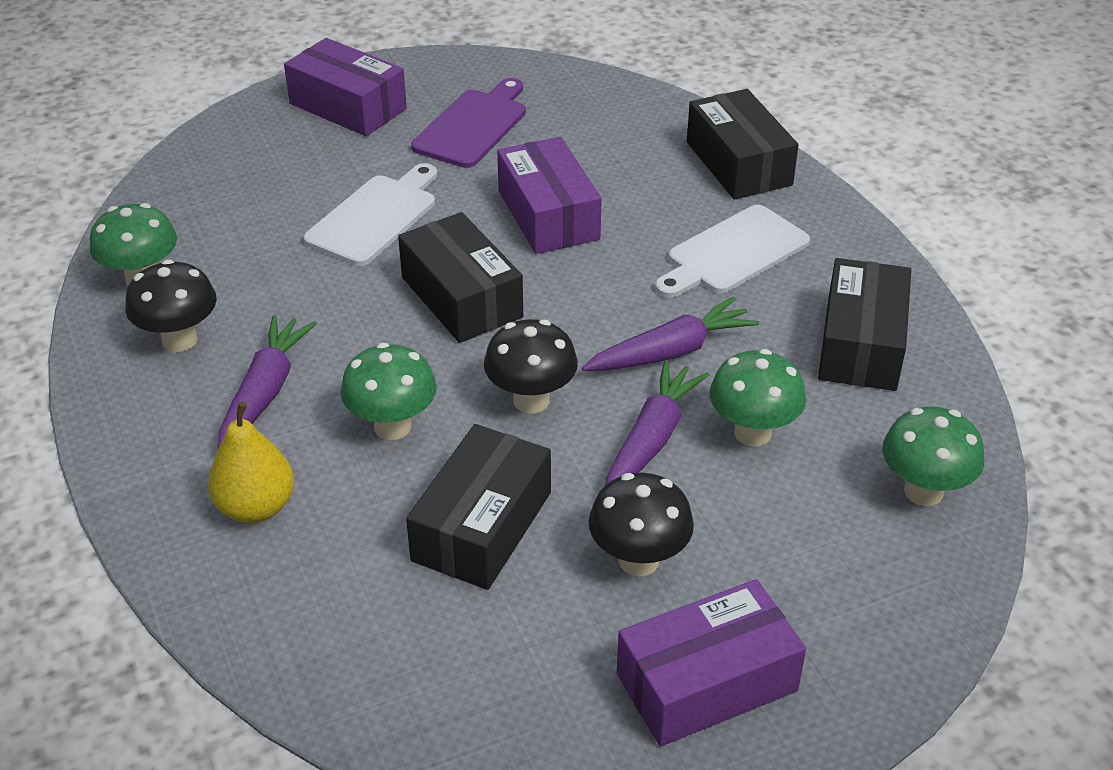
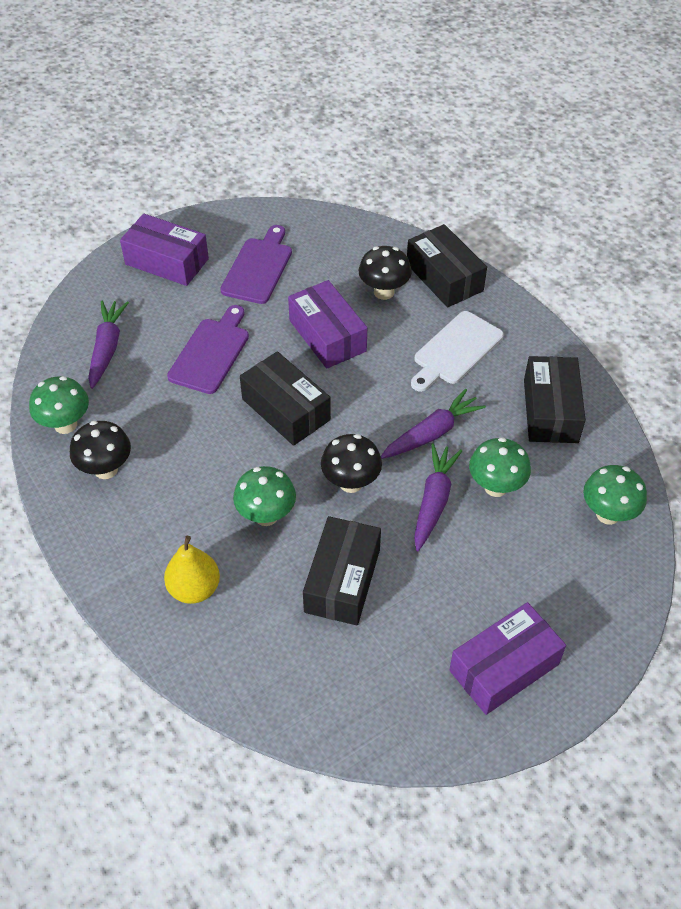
camera: 10 degrees left, 10 degrees up
(265, 391) = (175, 501): purple carrot -> purple carrot (107, 348)
(375, 217) = (211, 352): white cutting board -> purple cutting board
(638, 560) = (445, 590): black mushroom -> black mushroom (384, 292)

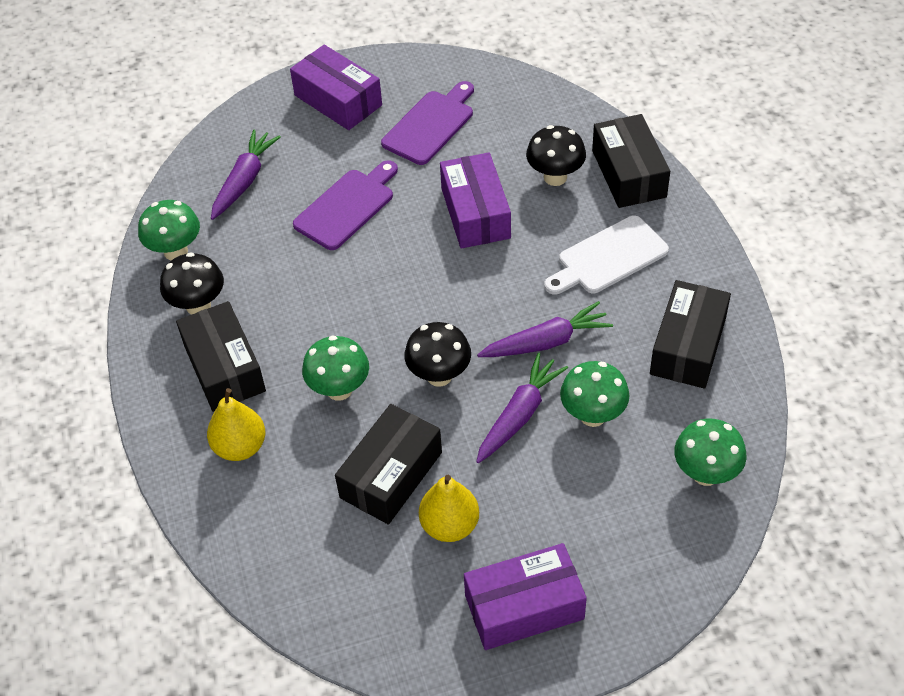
camera: 20 degrees right, 0 degrees up
(285, 409) = (401, 283): black box -> black box (224, 368)
(411, 612) = (449, 525): none -> yellow pear

